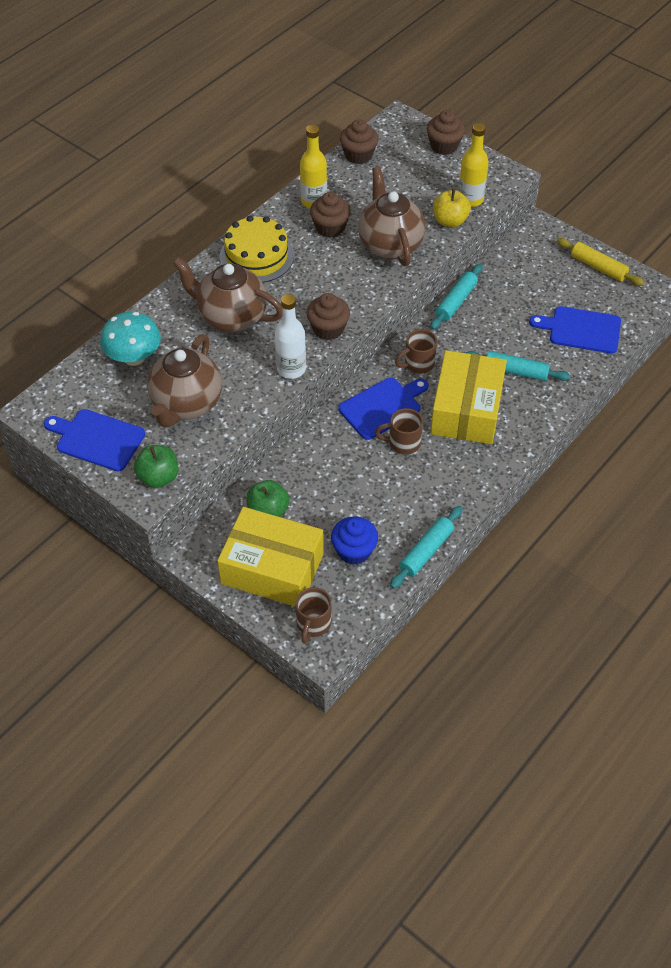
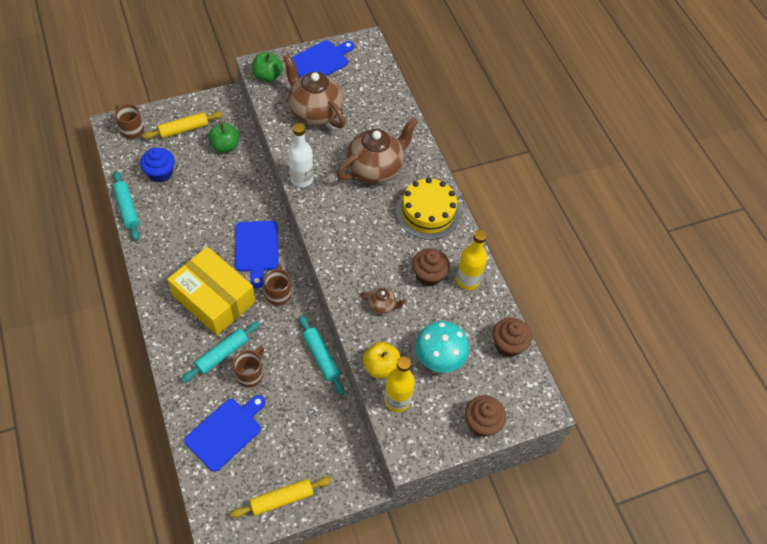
camera: 115 degrees right, 5 degrees up
(134, 357) = (375, 104): turquoise mushroom -> turquoise mushroom (439, 357)
(272, 568) = (184, 129): yellow box -> yellow rolling pin
(328, 329) = (322, 218): brown cupcake -> none
(390, 245) = (382, 306): brown teapot -> brown teapot, size x0.45
(403, 443) = (217, 243): brown mug -> brown mug (250, 374)

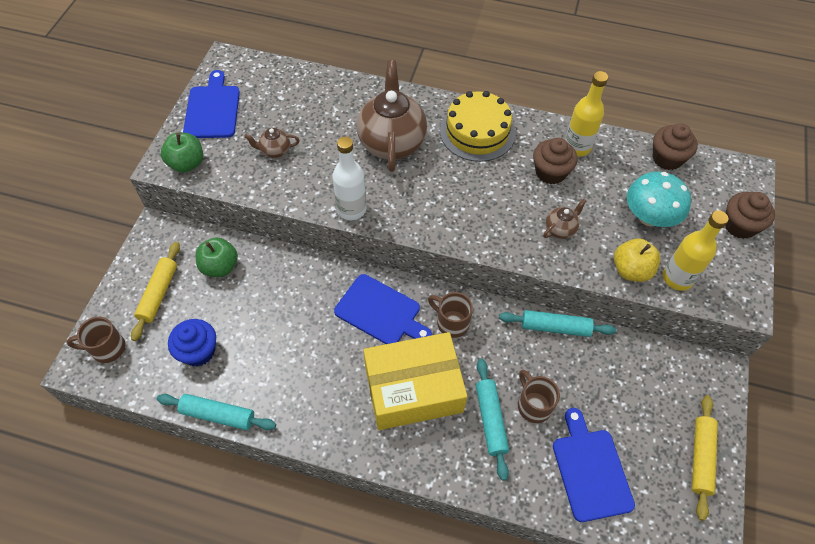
camera: 50 degrees left, 0 degrees up
(314, 112) = (275, 151): brown teapot -> brown teapot, size x0.45

